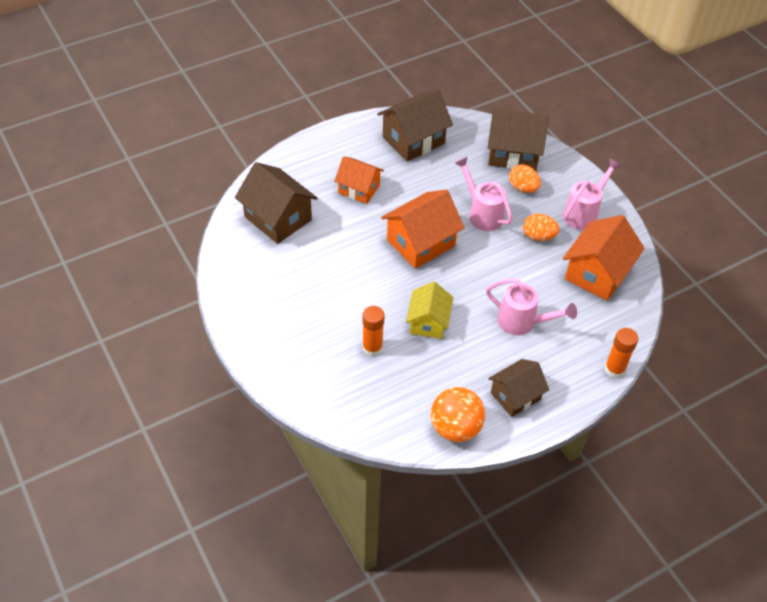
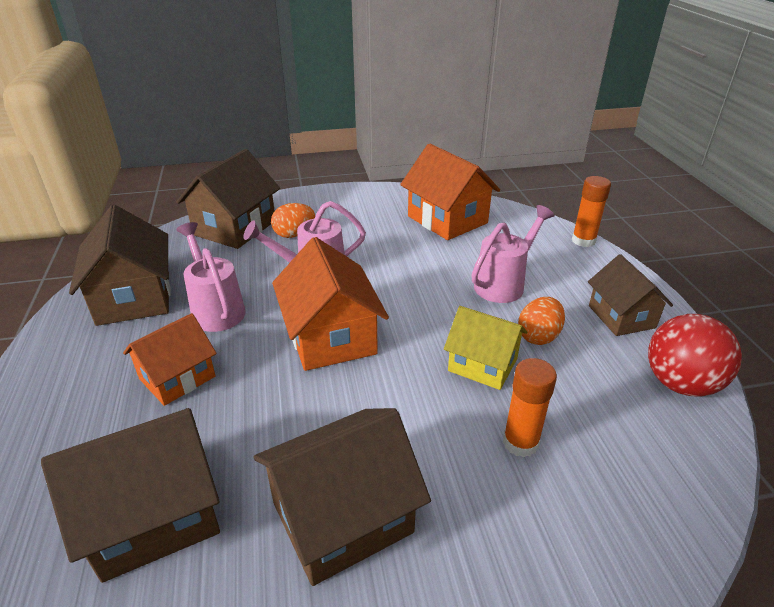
camera: 70 degrees left, 15 degrees down
(300, 284) = (342, 517): none -> brown house
(455, 428) = (680, 384): orange ball -> red ball
(538, 236) = (375, 242): orange egg -> orange egg (538, 336)
(583, 213) = (358, 207): pink watering can -> pink watering can (216, 309)

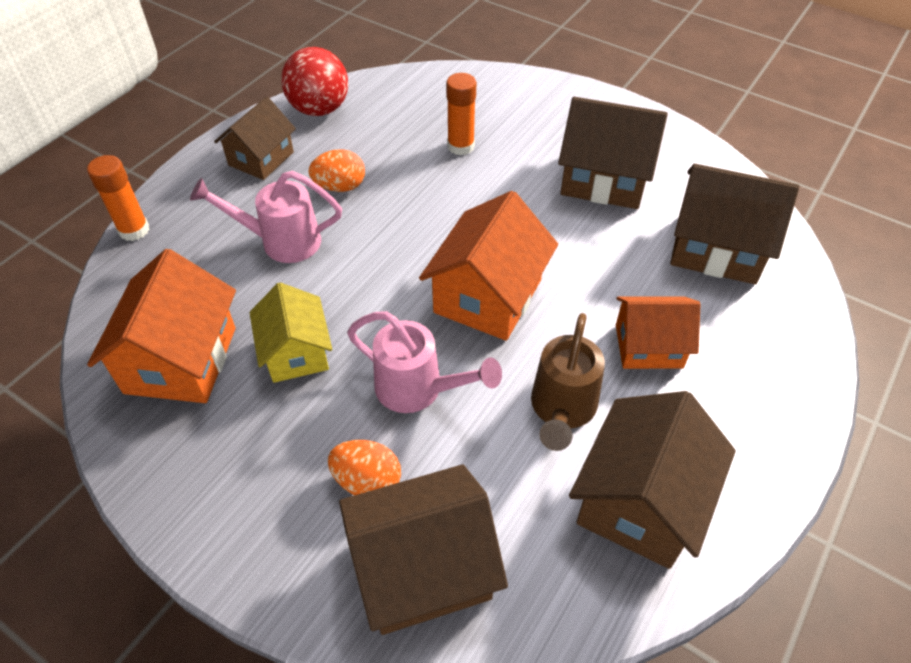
camera: 135 degrees left, 15 degrees up
(216, 309) = (562, 409): pink watering can -> brown watering can
(482, 365) = (410, 196): yellow house -> yellow house (296, 352)

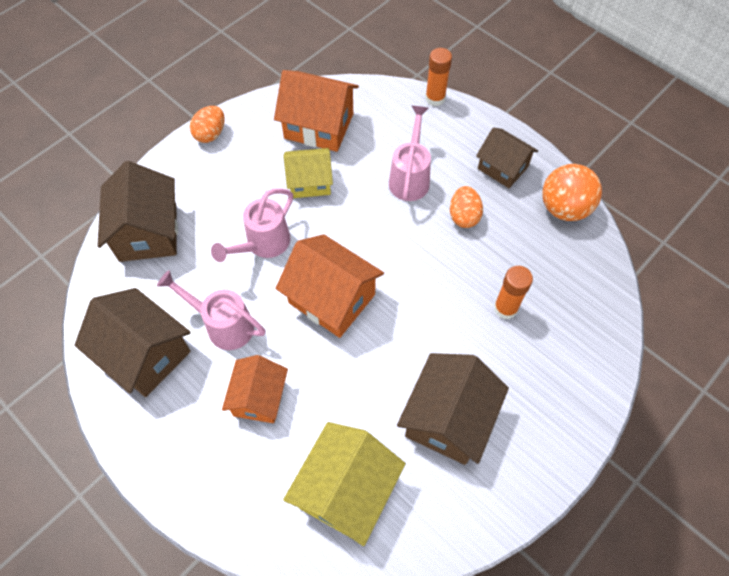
camera: 100 degrees right, 10 degrees up
(319, 109) = (564, 208): red ball -> orange ball
(367, 481) = (208, 212): orange egg -> orange egg (210, 134)
(562, 409) = (223, 325): brown watering can -> pink watering can
(717, 248) = (346, 490): brown house -> yellow house

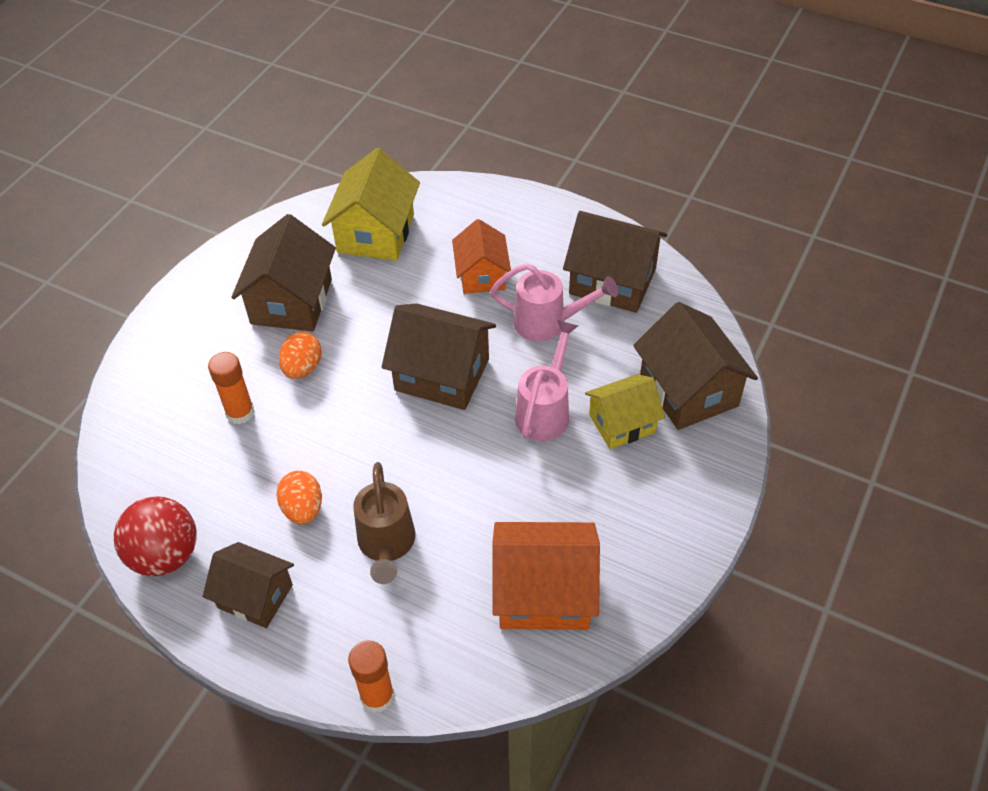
camera: 165 degrees right, 10 degrees down
(210, 134) = (692, 537): orange egg -> orange egg (302, 368)
(310, 182) = (521, 502): yellow house -> yellow house (622, 423)
(332, 299) = (442, 374): orange house -> brown house
(410, 178) = (386, 545): pink watering can -> brown watering can
(564, 208) = (165, 555): orange ball -> red ball

